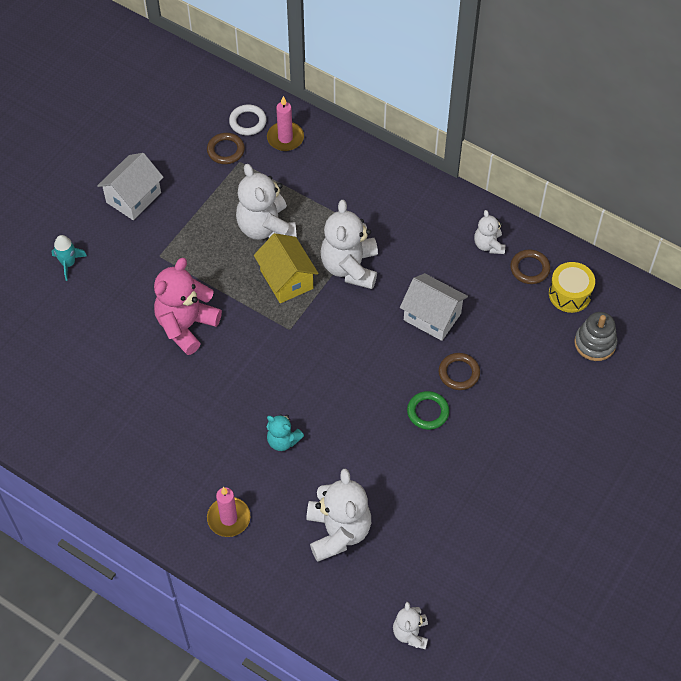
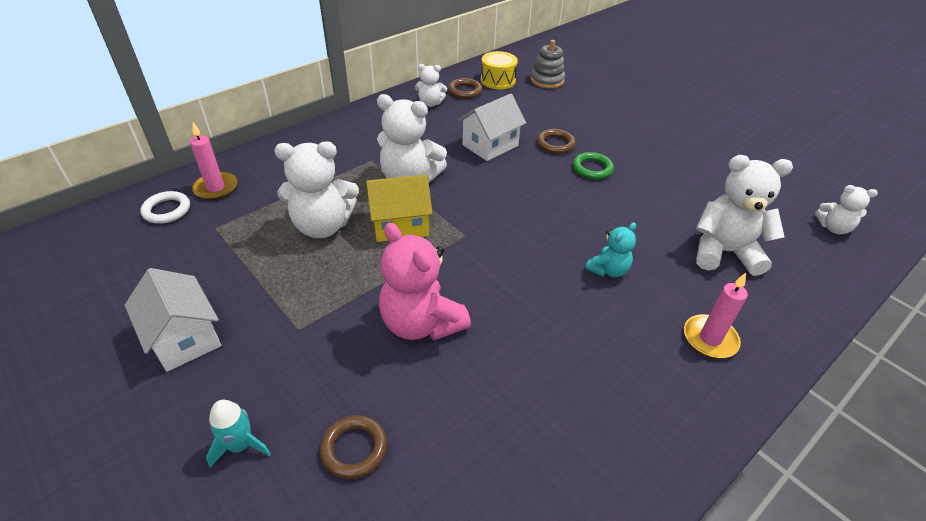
camera: 75 degrees left, 15 degrees down
(226, 150) = (189, 235): brown ring -> brown ring (354, 449)

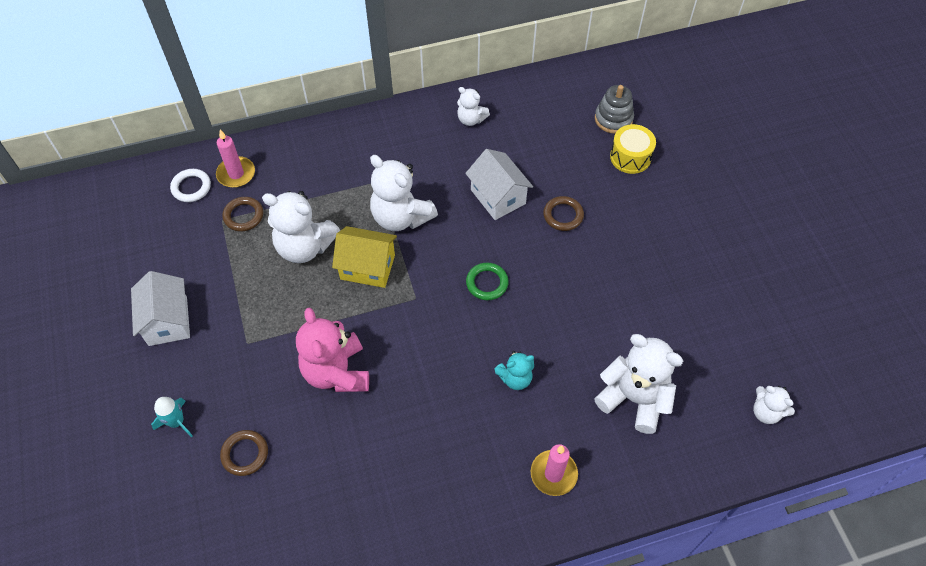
camera: 25 degrees right, 15 degrees up
(464, 91) = (515, 110): brown ring -> brown ring (243, 216)
(490, 145) = (498, 197): white house -> white house turned 75 degrees clockwise
(498, 80) = (559, 104): yellow drum -> yellow drum (630, 157)
(592, 168) = (579, 259): green ring -> green ring (487, 283)

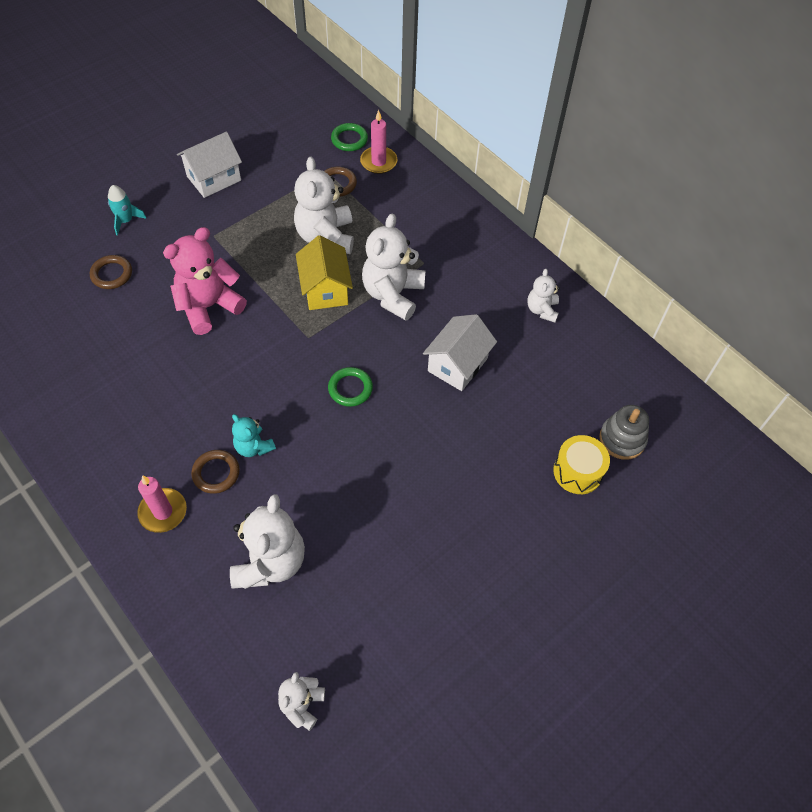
camera: 65 degrees right, 0 degrees up
(191, 187) = (349, 139): white ring -> green ring
(563, 215) = (464, 429): brown ring -> brown ring (216, 473)

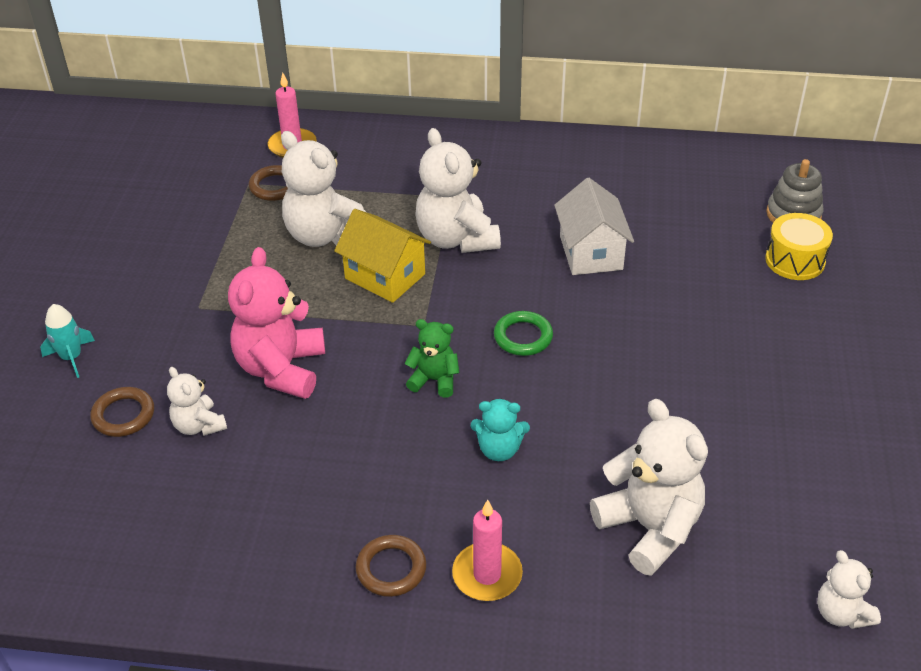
camera: 40 degrees left, 15 degrees down
(214, 178) = (128, 259): white house -> none
(216, 473) = (493, 500): brown ring -> brown ring (391, 569)
(273, 376) = (434, 380): none -> green teddy bear
(349, 139) = (236, 145): green ring -> none
(542, 310) = (602, 167): white teddy bear -> white teddy bear (199, 425)

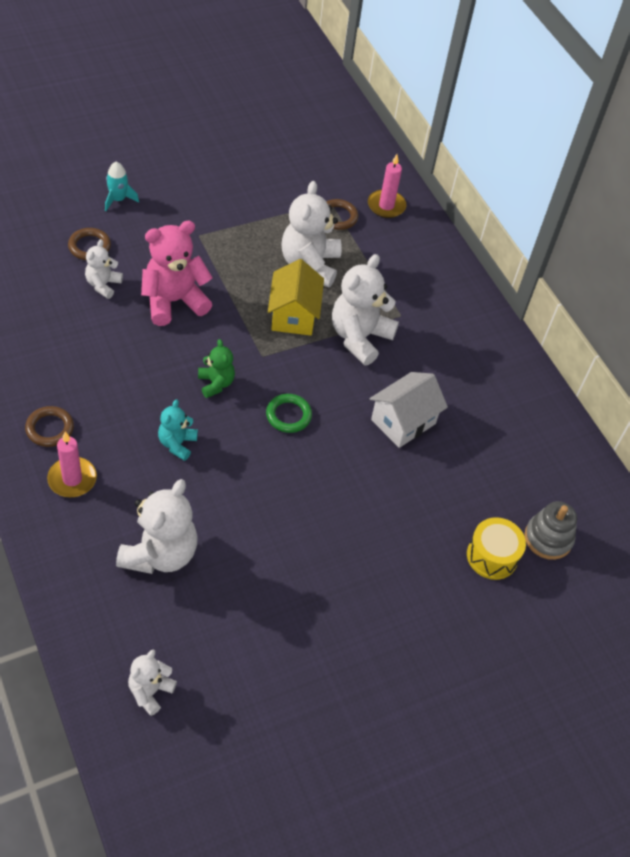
camera: 50 degrees right, 10 degrees up
(499, 449) = (177, 444): turquoise teddy bear -> turquoise teddy bear turned 45 degrees clockwise

